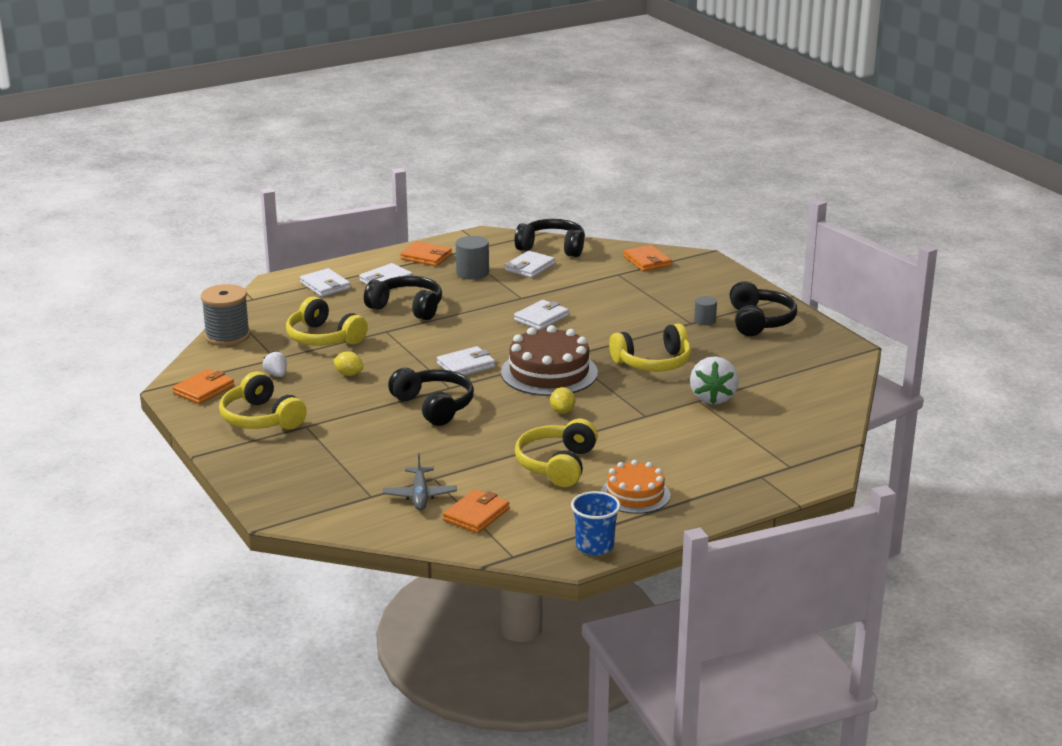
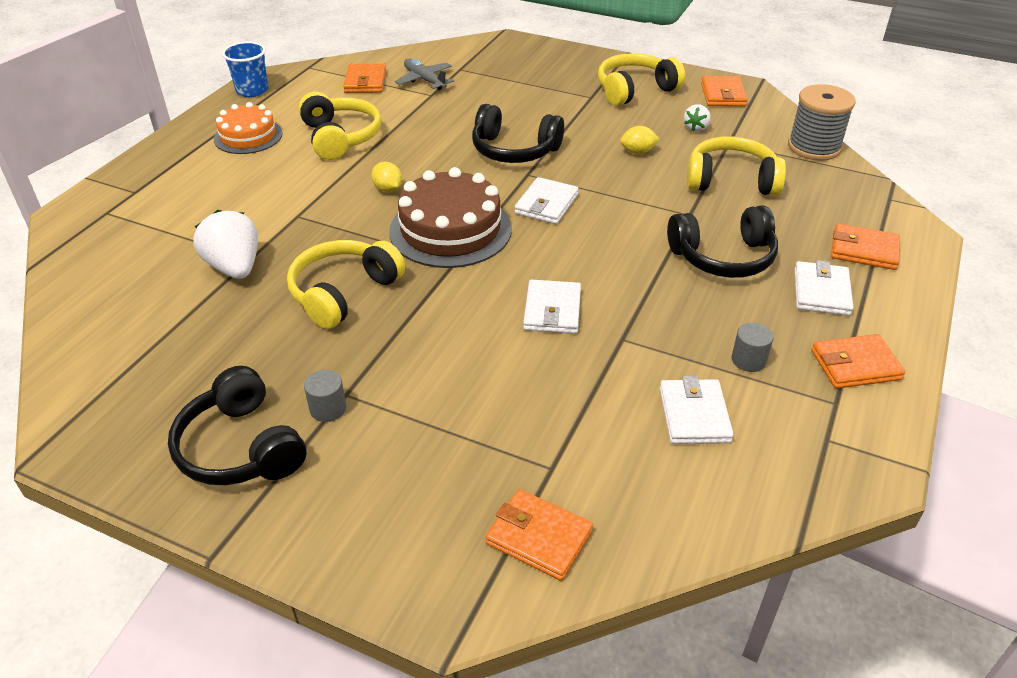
camera: 145 degrees right, 15 degrees up
(261, 418) = (635, 90): yellow headphones -> yellow headphones turned 45 degrees counterclockwise
(276, 375) = (696, 128): white strawberry -> white strawberry turned 90 degrees clockwise
(325, 286) = (864, 250): white wallet -> orange wallet
(472, 273) = (748, 360): grey cylinder -> grey cylinder, size x0.63
(552, 247) = (729, 493): black headphones -> none

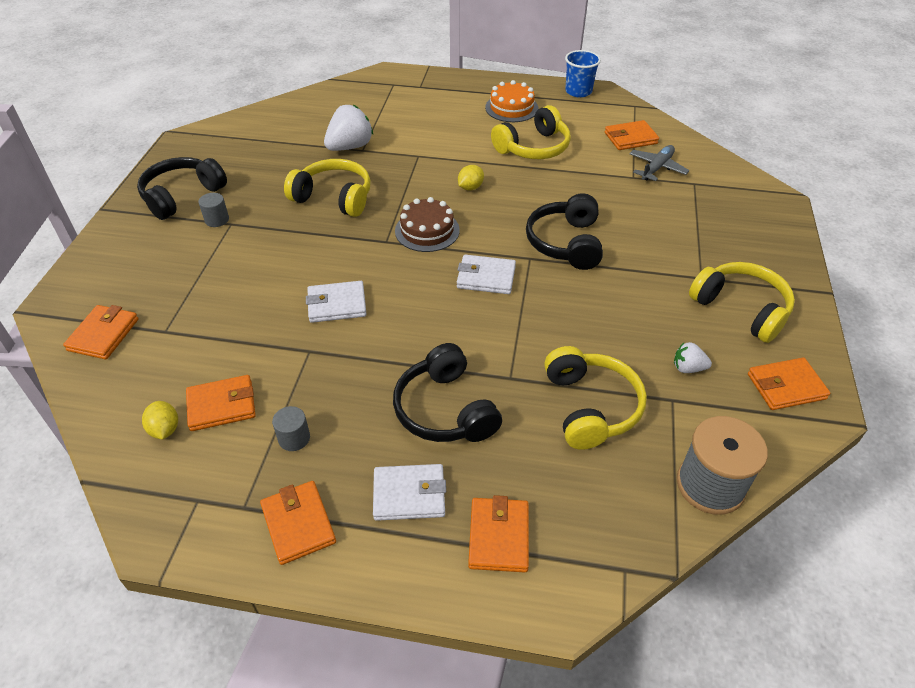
camera: 75 degrees right, 5 degrees up
(450, 230) = (427, 230): brown cake -> brown cake, size x0.63
(638, 152) = (609, 326): yellow lemon -> yellow lemon (165, 429)
(694, 415) = (222, 405): white wallet -> orange wallet

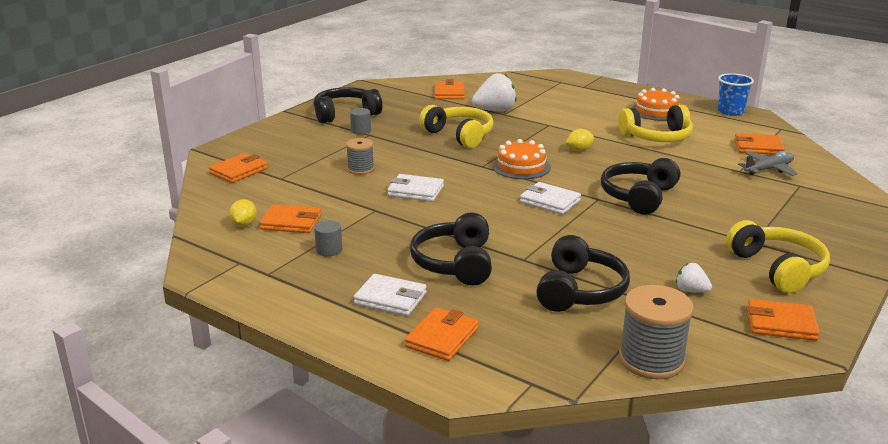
camera: 25 degrees right, 20 degrees down
(253, 286) = (360, 169): none -> grey spool
(298, 524) = (298, 291): orange wallet -> orange wallet (449, 93)
(427, 230) = (521, 166): brown cake -> orange cake
(591, 407) = (580, 291): yellow headphones -> black headphones

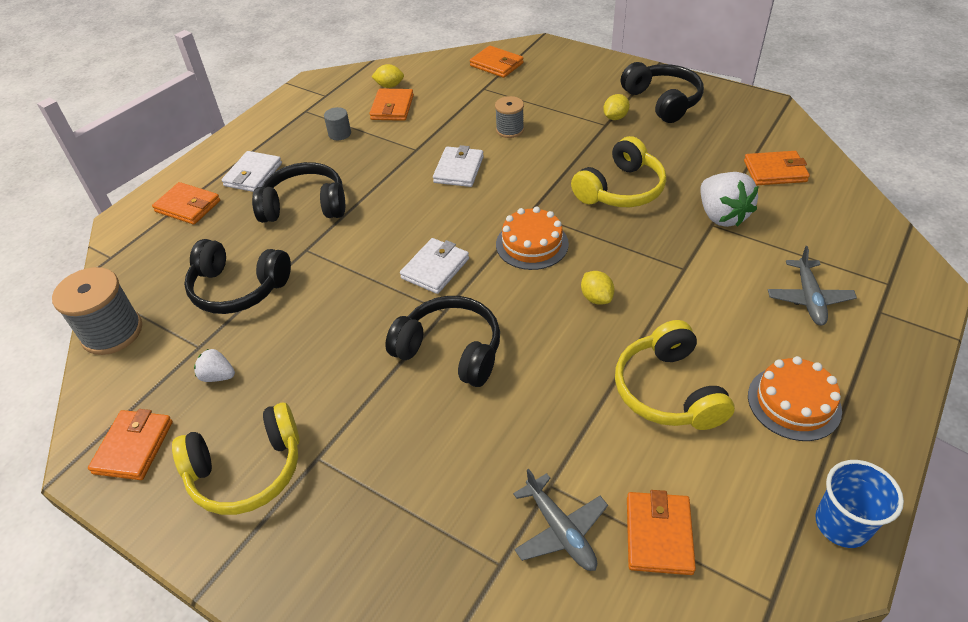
camera: 90 degrees right, 20 degrees up
(361, 130) = (615, 117): grey cylinder -> yellow lemon
(574, 99) = (808, 298): none -> grey plane
(691, 290) = (218, 376): white strawberry -> white strawberry turned 105 degrees counterclockwise

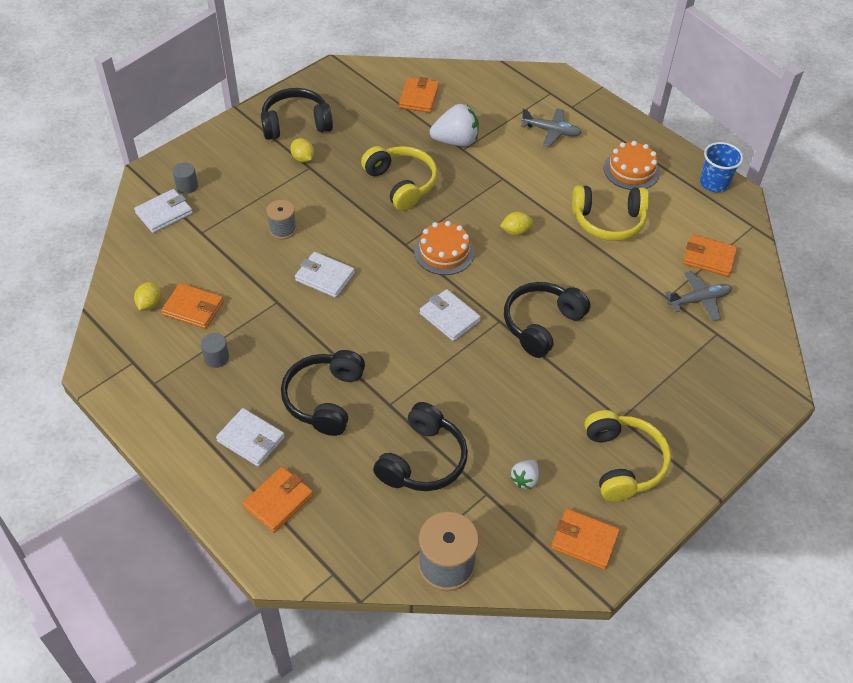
camera: 80 degrees left, 5 degrees up
(496, 64) = (164, 213): orange wallet -> white wallet
(536, 66) = (187, 186): none -> grey cylinder

